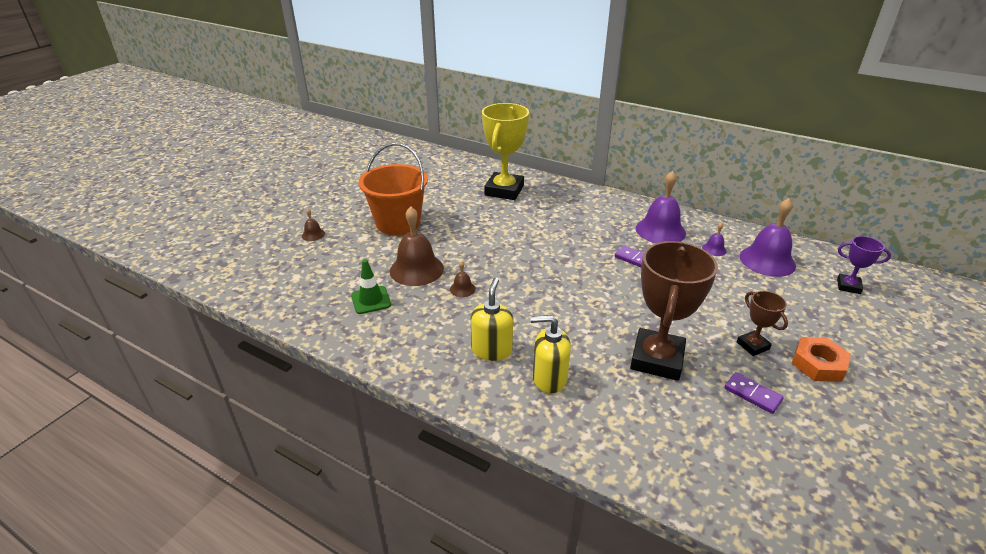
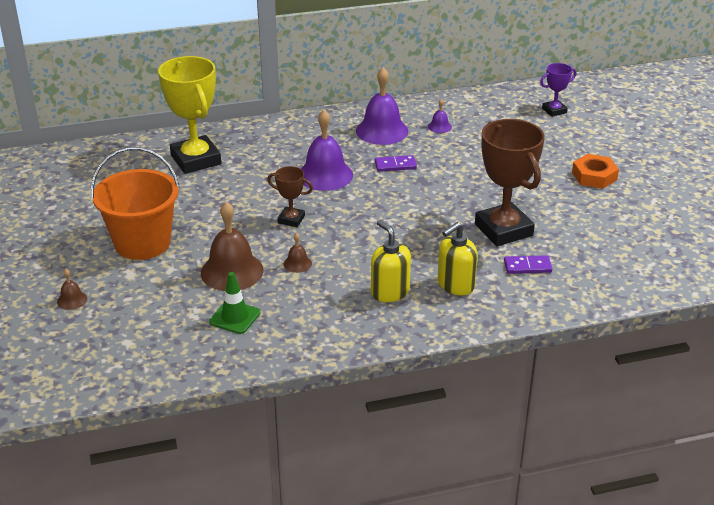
camera: 45 degrees left, 0 degrees up
(752, 394) = (582, 217): purple domino -> purple domino (527, 266)
(753, 346) = (547, 186): brown trophy -> brown trophy (291, 219)
(767, 260) = (485, 117): purple bell -> purple bell (325, 175)

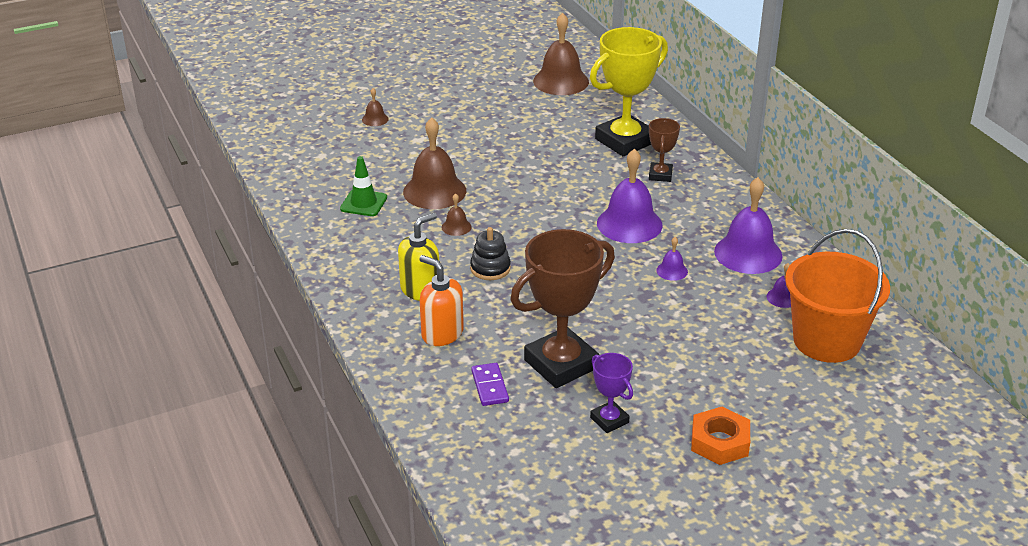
camera: 80 degrees right, 0 degrees up
(68, 179) = (561, 81): none -> brown bell
(142, 243) = (468, 137): orange bucket -> orange bucket (826, 341)
(291, 219) = (533, 213): brown trophy -> brown trophy (660, 175)
(368, 251) = (490, 268): none -> black stacking toy
(395, 165) = (672, 271): purple domino -> purple bell
(455, 285) = (442, 333): yellow soap dispenser -> orange soap dispenser
(554, 111) = (886, 399): purple trophy -> purple trophy (609, 420)

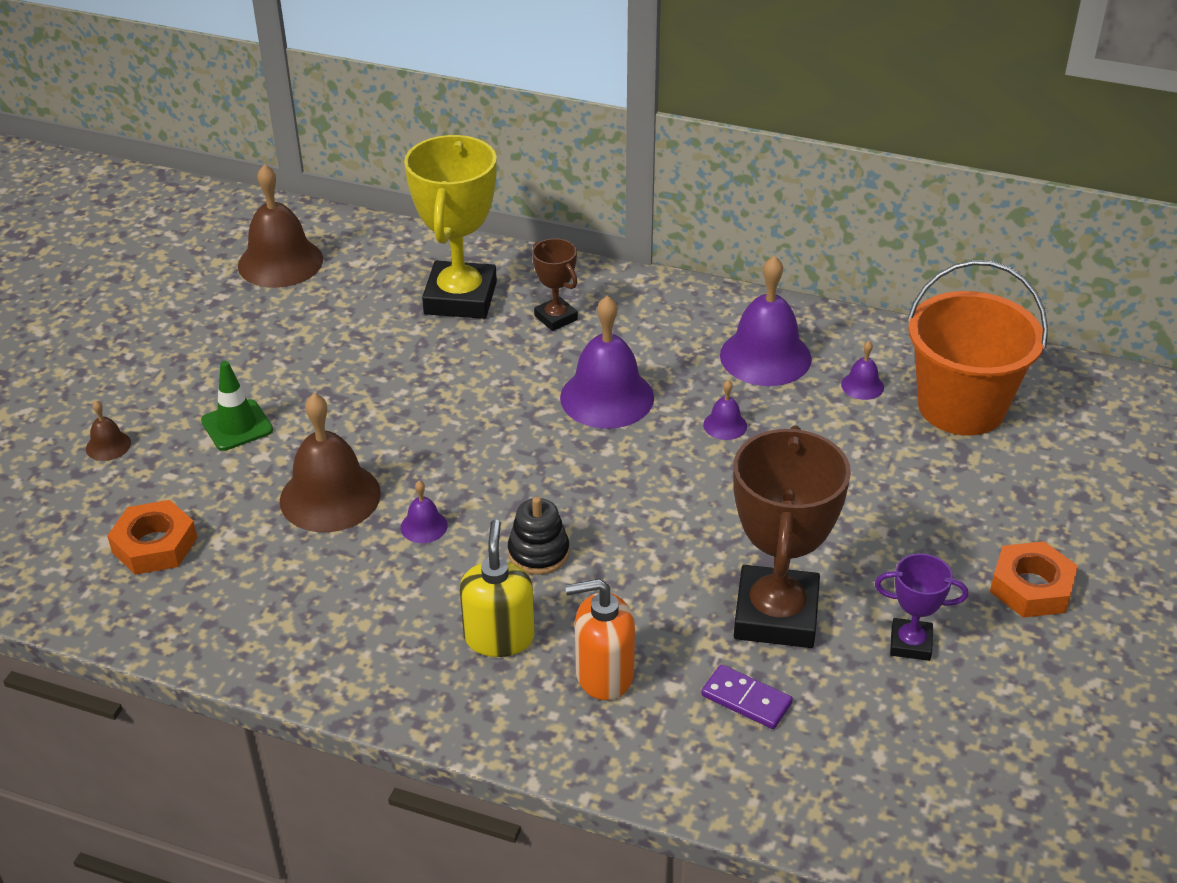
camera: 45 degrees left, 5 degrees up
(337, 168) = (155, 545): none -> orange nut
(363, 203) = (262, 571): green traffic cone -> green traffic cone (237, 425)
(456, 227) = (424, 526): brown bell -> purple bell

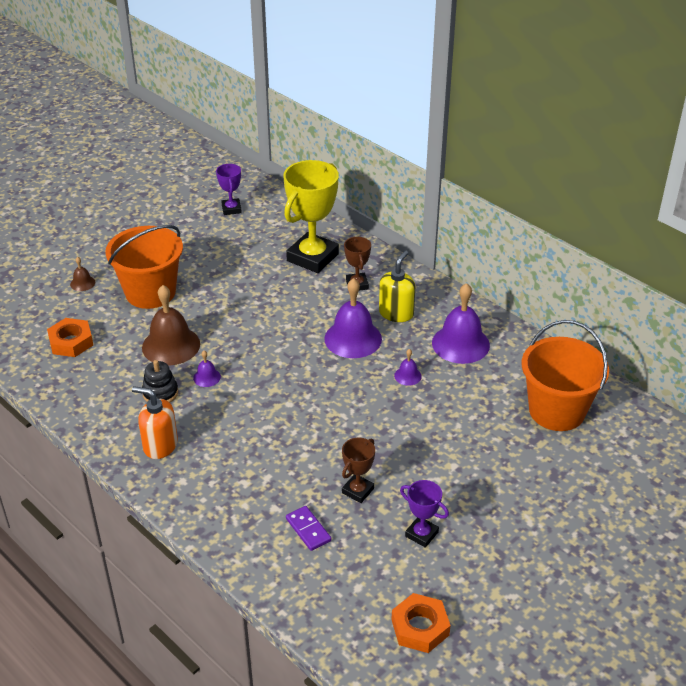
camera: 25 degrees right, 0 degrees up
(237, 425) = (150, 292): green traffic cone -> orange bucket
(280, 262) = (231, 209): brown bell -> purple trophy
(499, 637) = (204, 449): yellow soap dispenser -> yellow soap dispenser (396, 313)
(538, 553) = (255, 412): black stacking toy -> black stacking toy (160, 393)
(603, 674) = (243, 488): orange soap dispenser -> orange soap dispenser (160, 445)
(775, 615) = (357, 491): brown trophy -> brown trophy, size x0.50
(862, 386) = (505, 379): purple bell -> none
(1031, 587) = (517, 529): orange nut -> orange nut (420, 627)

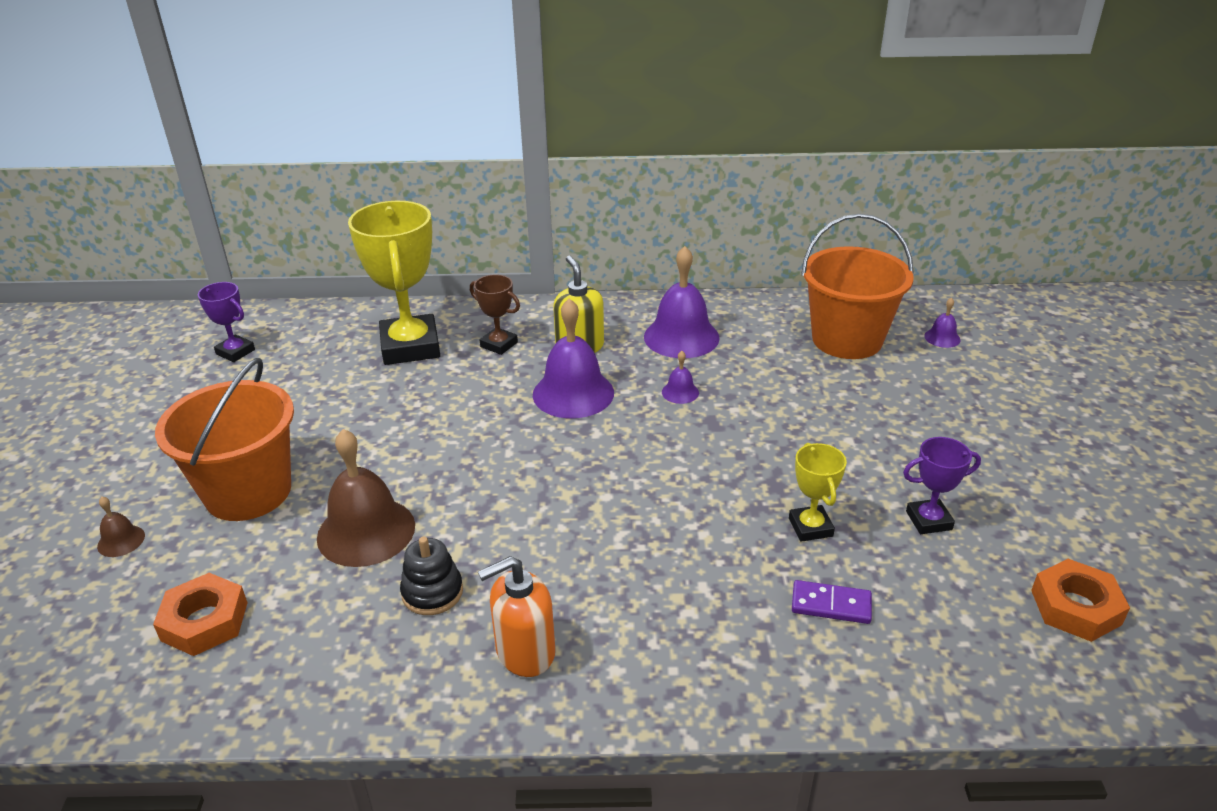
camera: 45 degrees left, 5 degrees down
(207, 377) = (467, 534): purple bell -> purple bell (942, 338)
(357, 491) = (810, 527): brown trophy -> yellow trophy

